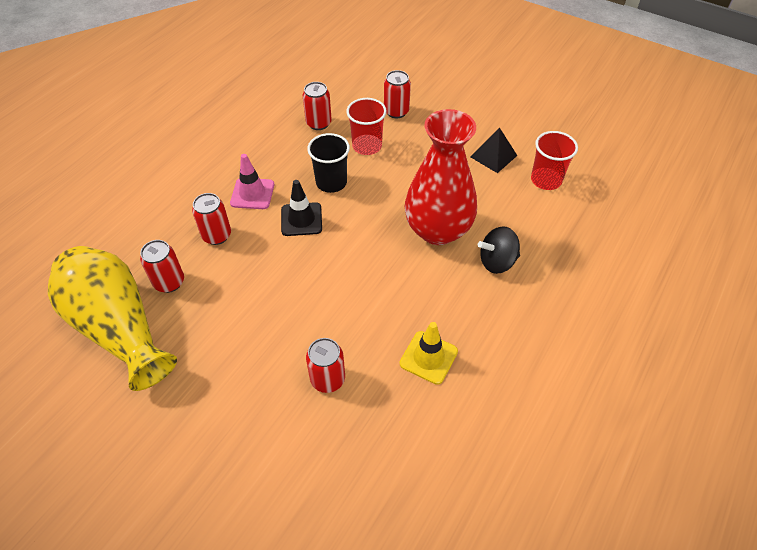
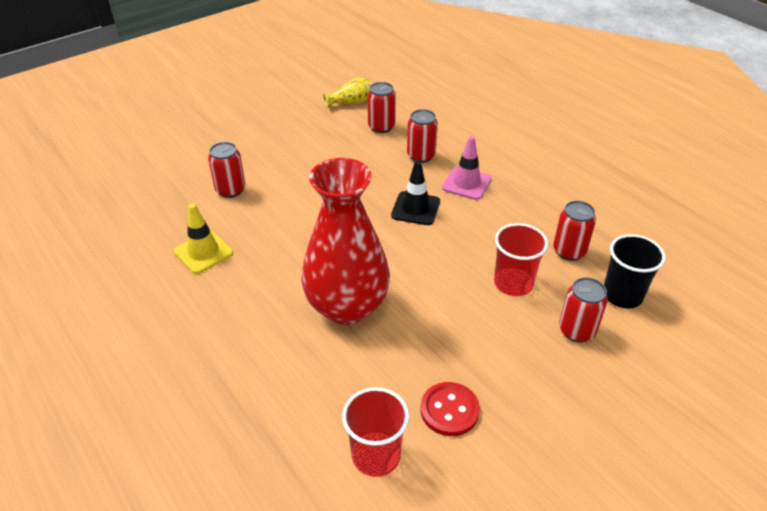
camera: 110 degrees right, 10 degrees down
(119, 327) = (351, 102): yellow vase -> yellow vase, size x0.41
(331, 182) = (460, 240): black cup -> black cup (622, 295)
(493, 156) = (449, 410): black pyramid -> red button
(497, 262) = (273, 343): black spinning top -> none

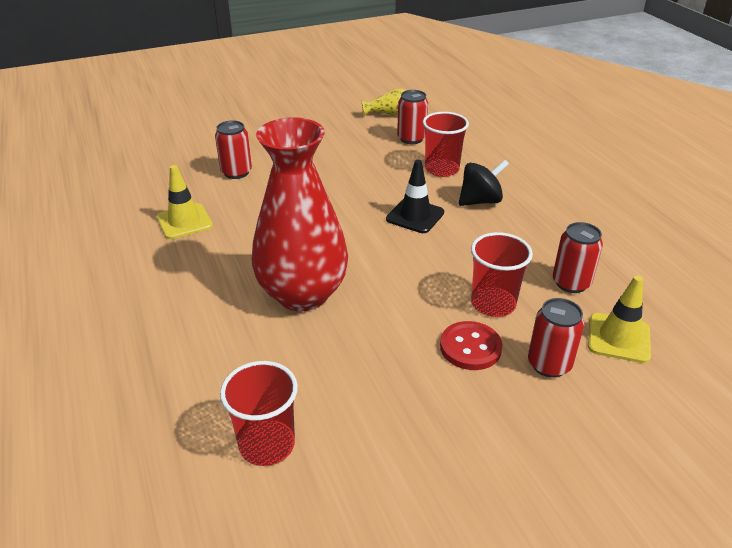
camera: 15 degrees right, 5 degrees down
(421, 156) = (441, 169): red can -> red cup
(449, 410) = (367, 416): red button -> red button (470, 347)
(466, 183) = (480, 201): pink traffic cone -> black spinning top
(622, 295) = (618, 338): black cup -> yellow traffic cone

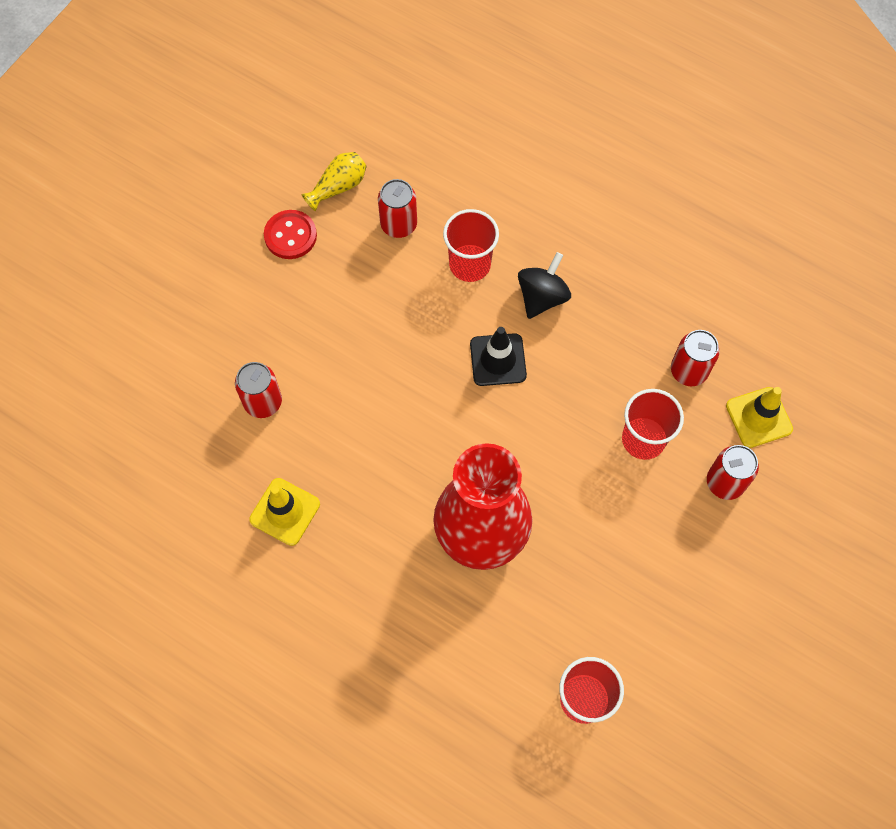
camera: 35 degrees left, 30 degrees up
(470, 347) = (658, 503): red button -> red button (290, 236)

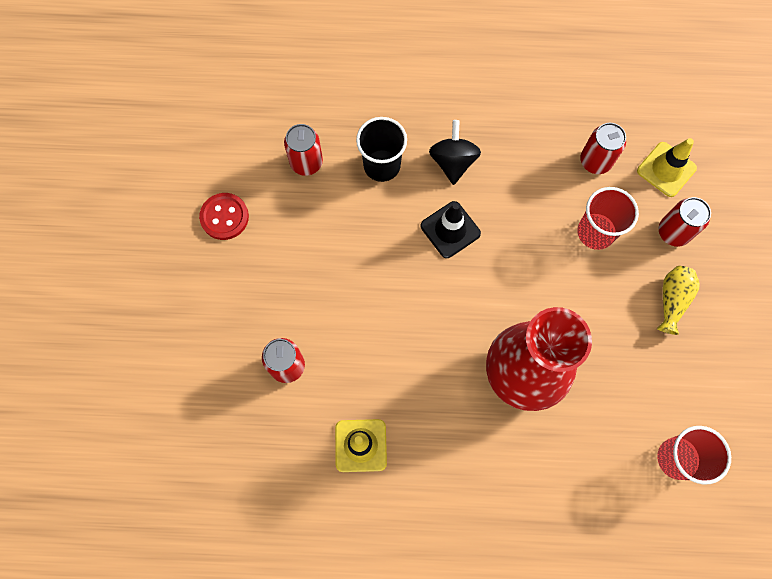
camera: 30 degrees left, 5 degrees up
(338, 187) = (239, 157): yellow vase -> yellow vase (672, 300)
(470, 264) = (382, 165): red cup -> black cup

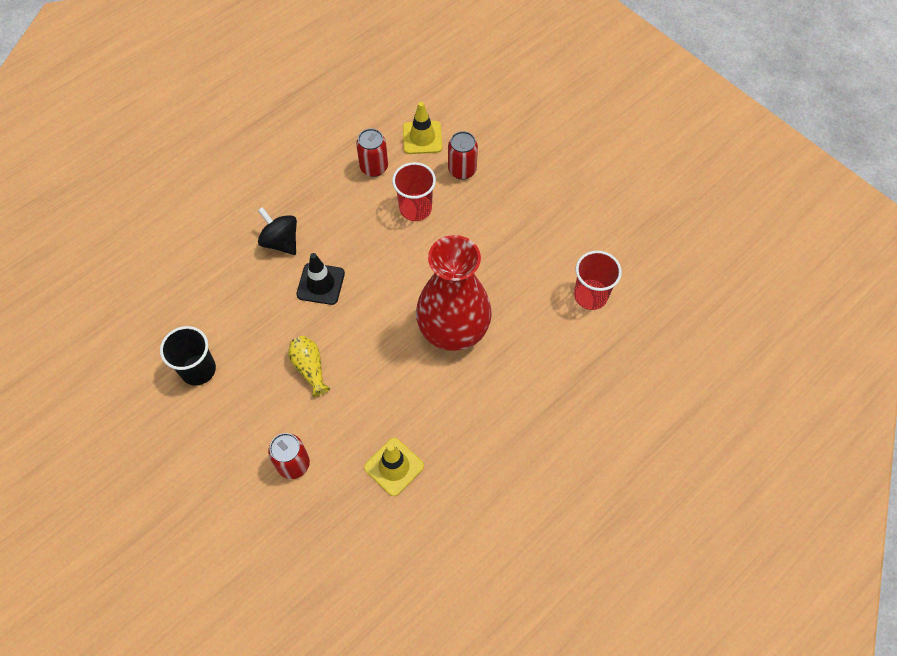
camera: 45 degrees left, 10 degrees down
(224, 217) = (149, 410): red button -> none
(306, 162) = (176, 325): red can -> none
(382, 165) = (233, 283): black cup -> black cup (198, 370)
(672, 300) = (500, 209): yellow vase -> yellow vase (310, 368)

